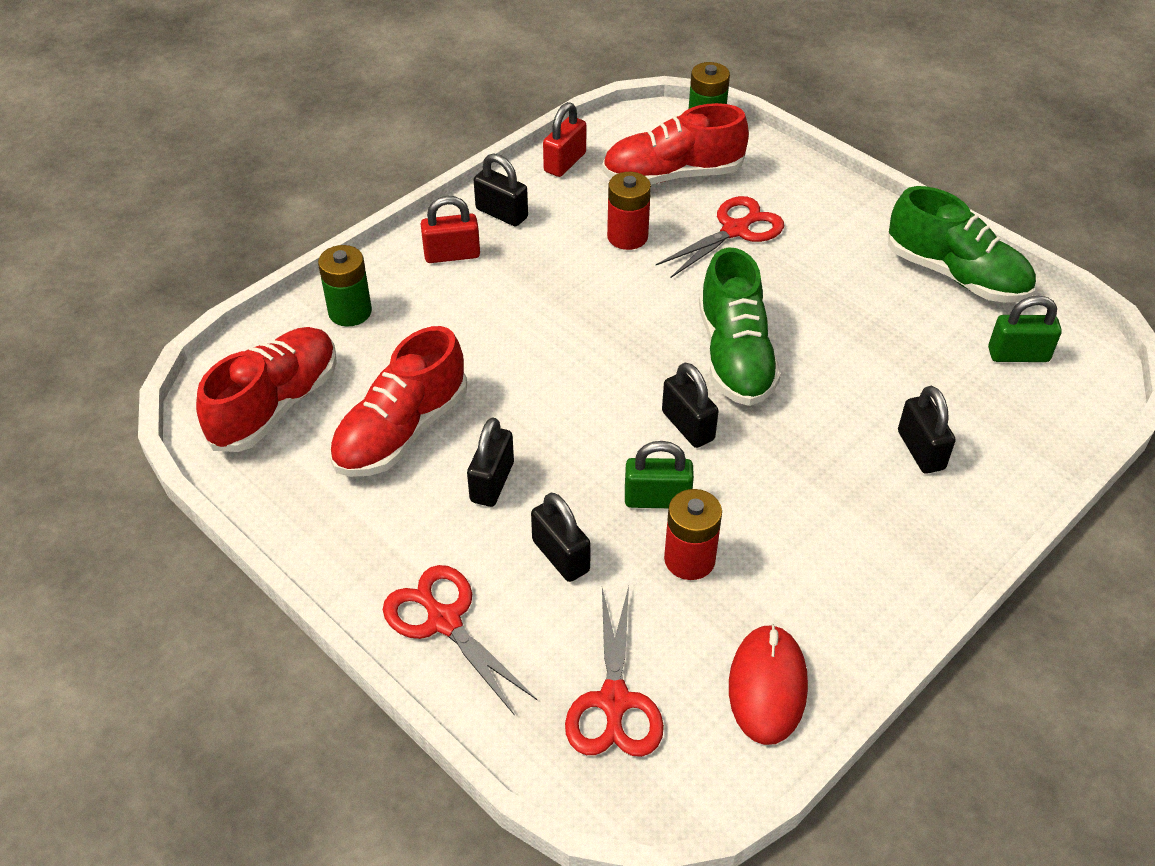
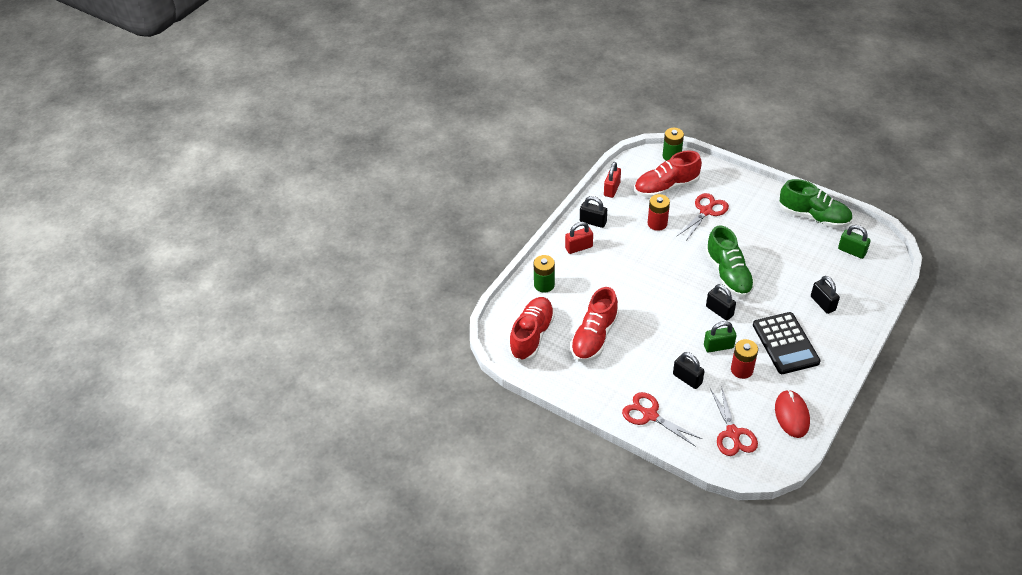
camera: 10 degrees left, 0 degrees up
(492, 482) = (644, 352): black padlock -> none
(809, 520) = (785, 343): none -> black calculator
(1018, 355) = (852, 251): green padlock -> green padlock turned 45 degrees clockwise

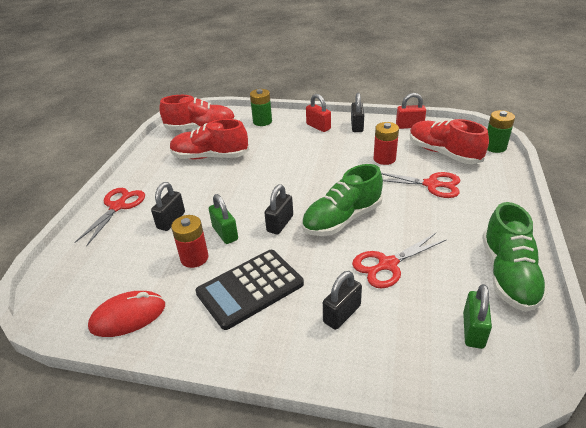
camera: 70 degrees right, 10 degrees down
(733, 433) = (96, 269): red scissors -> red scissors (387, 265)

